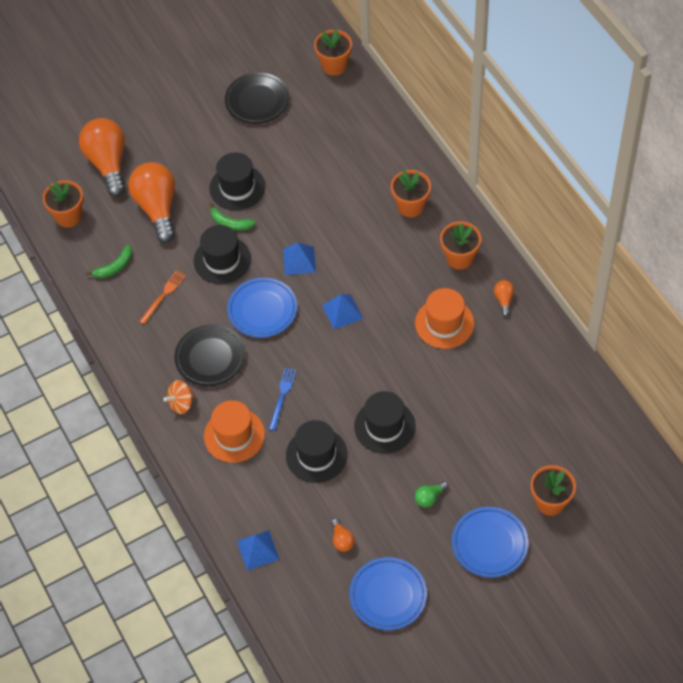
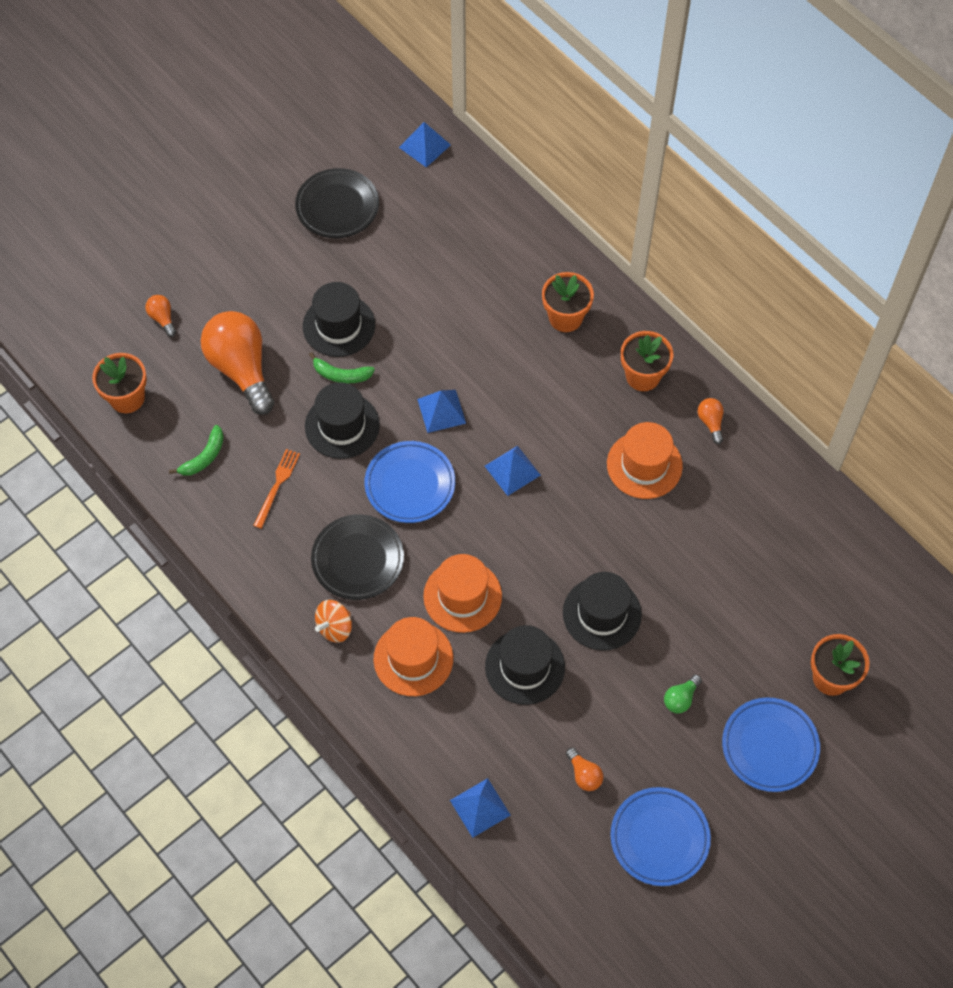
camera: 15 degrees left, 5 degrees up
(108, 163) = (162, 318): orange light bulb -> orange light bulb, size x0.42
(282, 396) = (462, 596): blue fork -> orange hat
(334, 65) = (425, 146): orange flower pot -> blue pyramid

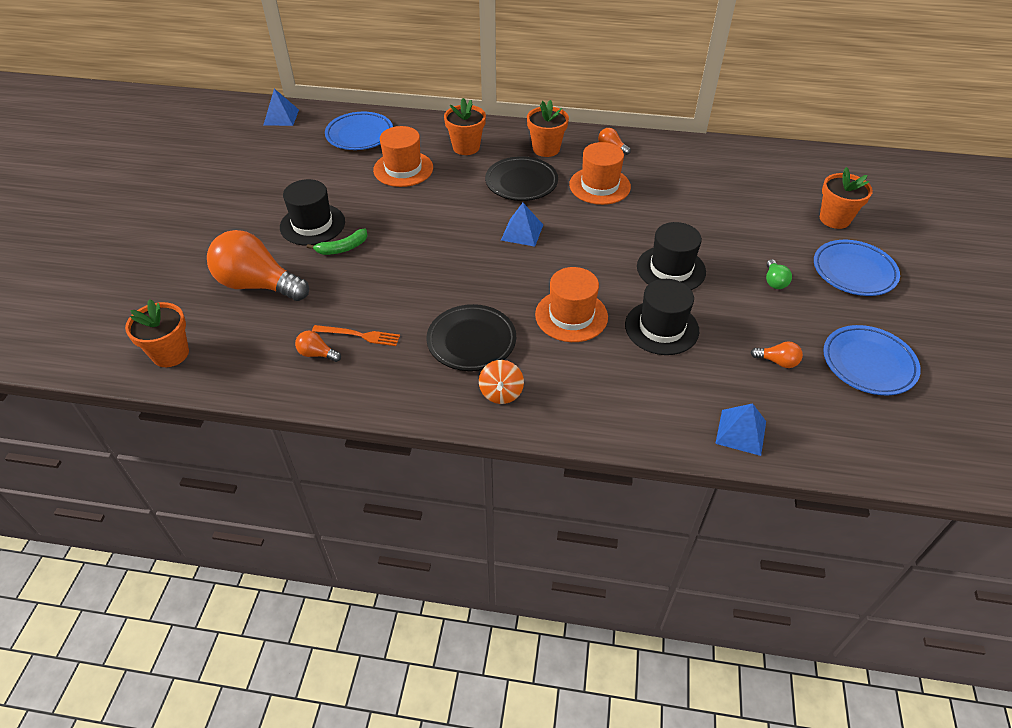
camera: 40 degrees left, 15 degrees down
(162, 318) = (159, 290): orange light bulb -> orange light bulb (317, 354)
(204, 457) = (278, 352): green banana -> none
(277, 486) = (359, 335): orange fork -> orange fork turned 120 degrees clockwise
(337, 207) = (247, 169): black plate -> black plate (521, 183)
(342, 425) = (373, 274): black hat -> none
(410, 484) = (461, 278): blue plate -> blue plate (359, 135)
(413, 658) = (581, 373): orange hat -> orange hat (403, 169)
(441, 411) = (438, 229): blue pyramid -> none

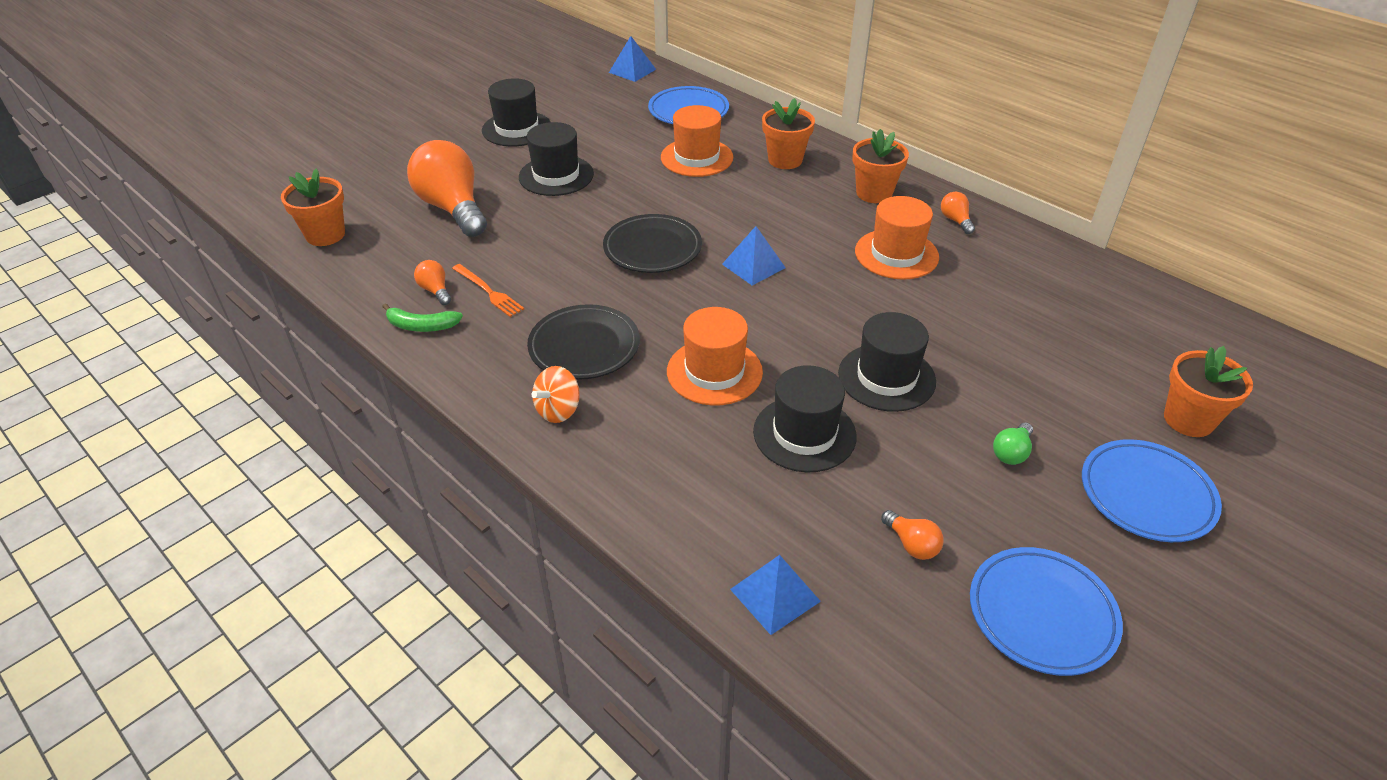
camera: 35 degrees right, 5 degrees down
(238, 199) = (517, 129): none -> black hat
(342, 248) = (560, 207): green banana -> green banana (421, 326)
(521, 183) = (807, 217): black plate -> black plate (652, 249)

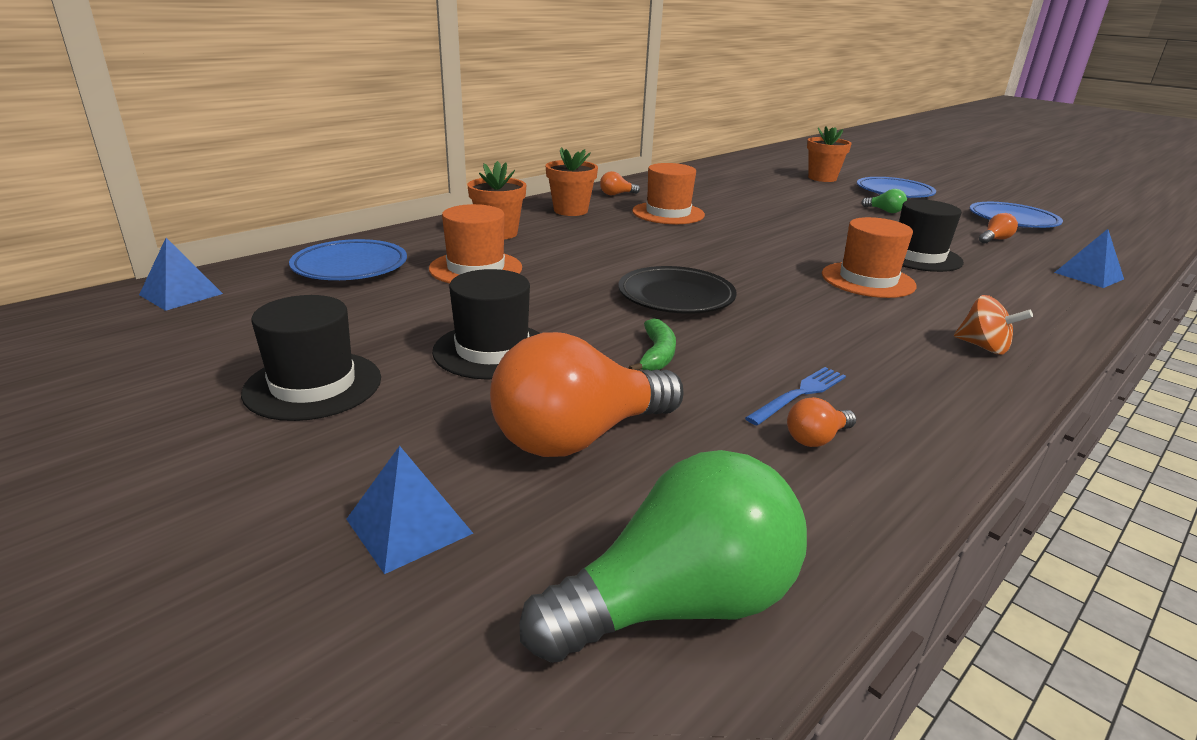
camera: 90 degrees left, 15 degrees down
(325, 235) = (678, 603): orange flower pot -> green light bulb
(421, 326) = (905, 445): green banana -> green banana (657, 355)
(488, 291) = (799, 394): orange fork -> blue fork
(584, 347) = (873, 334): black plate -> none
(753, 266) = (697, 257): blue pyramid -> blue pyramid (409, 526)
(886, 377) = (832, 230): black hat -> none

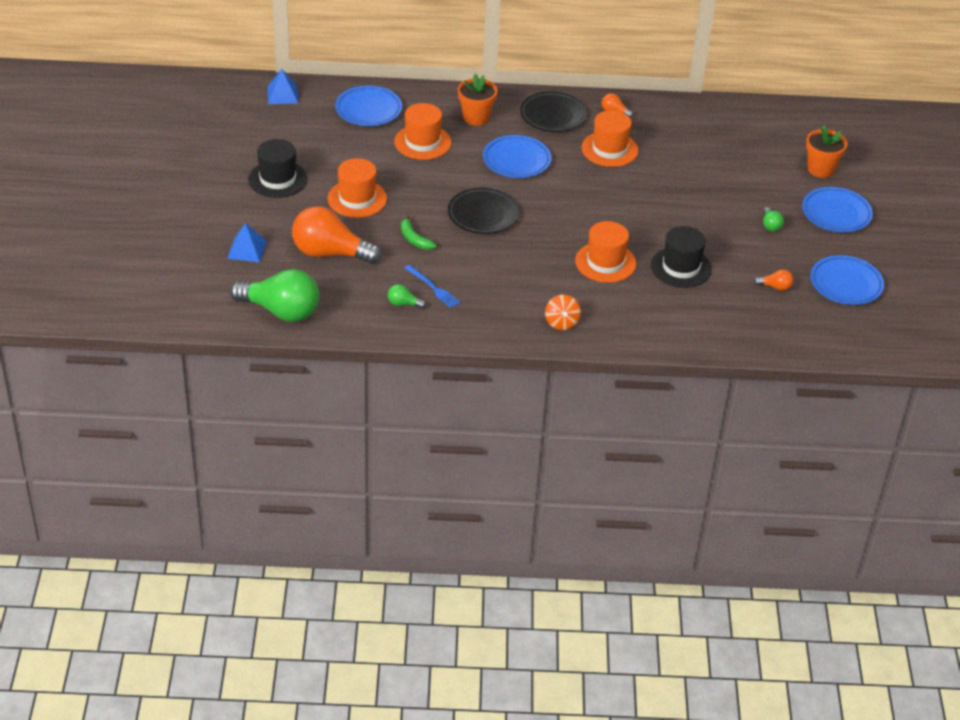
camera: 45 degrees right, 15 degrees up
(492, 350) = (357, 199): black hat -> orange hat
(570, 211) = (553, 115): orange flower pot -> black plate
(608, 246) = (516, 160): none -> blue plate
(657, 355) = (414, 239): green banana -> green banana turned 90 degrees clockwise
(799, 394) = (433, 288): blue fork -> blue fork turned 45 degrees clockwise
(816, 438) = (403, 304): orange light bulb -> green light bulb
(1089, 275) = (749, 337): blue pyramid -> none

